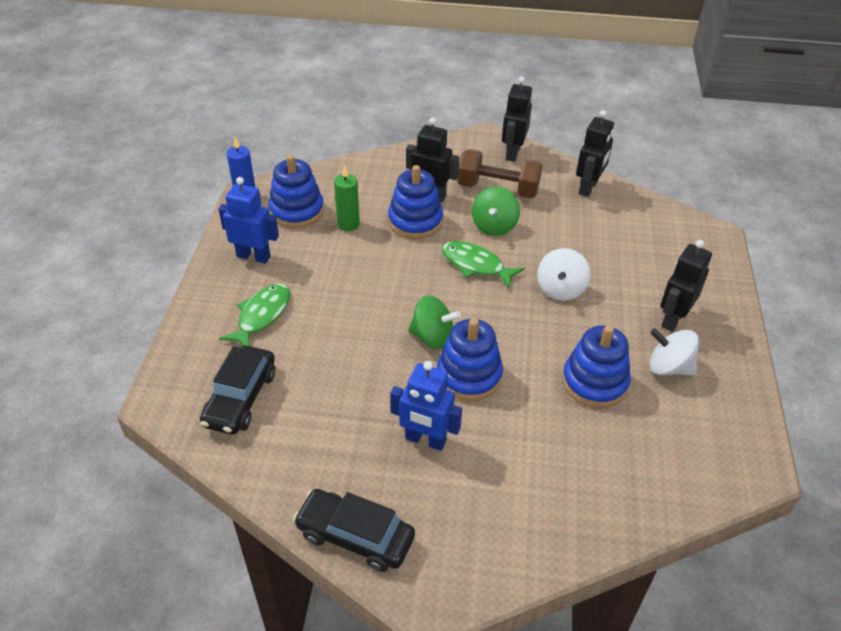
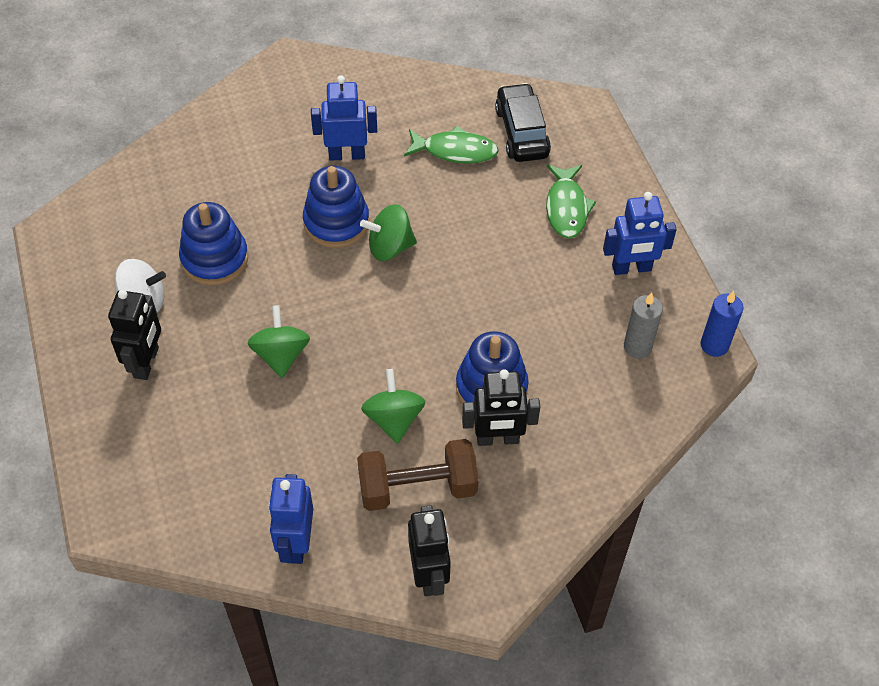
camera: 155 degrees right, 10 degrees up
(297, 211) = (637, 347): blue stacking toy -> grey candle
(348, 224) = (565, 351): green candle -> none
(355, 536) = (362, 75): black car -> none
(476, 265) = (388, 351): green fish -> green fish (455, 151)
(560, 289) = (281, 355): white spinning top -> green spinning top
(588, 188) = (296, 543): black robot -> blue robot

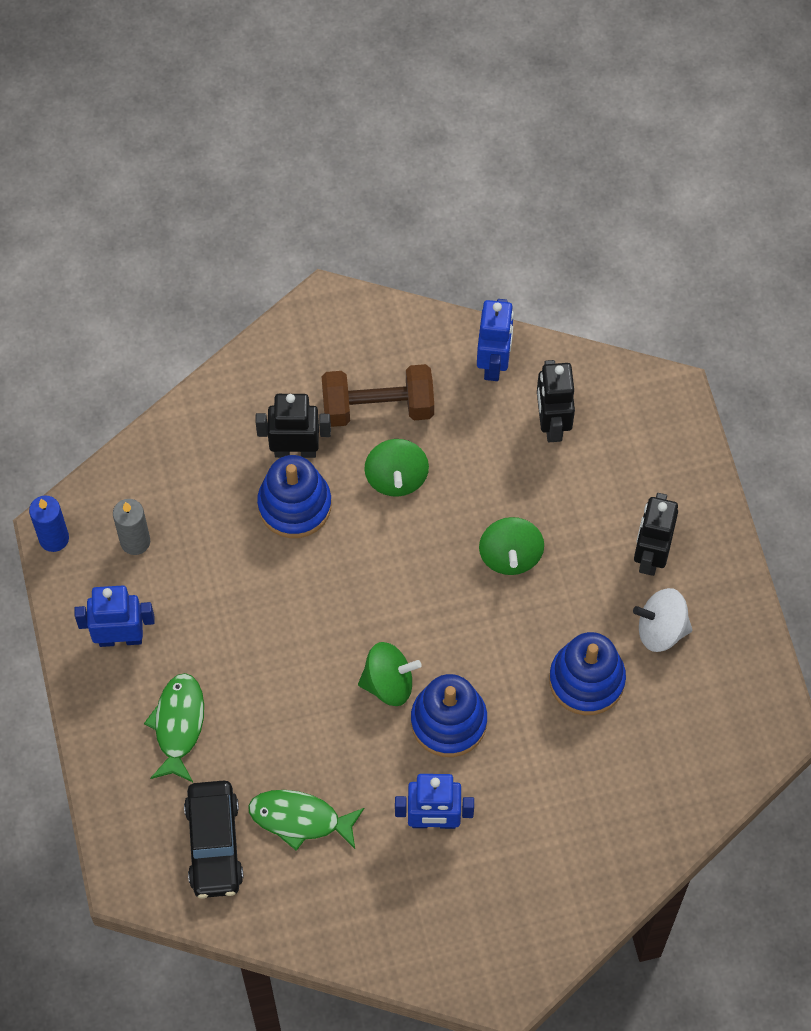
camera: 175 degrees left, 10 degrees up
(429, 575) = (373, 328): black robot -> black robot (552, 424)

